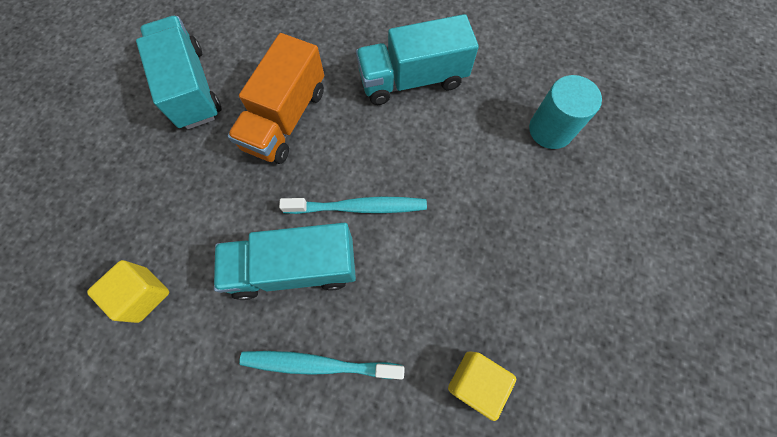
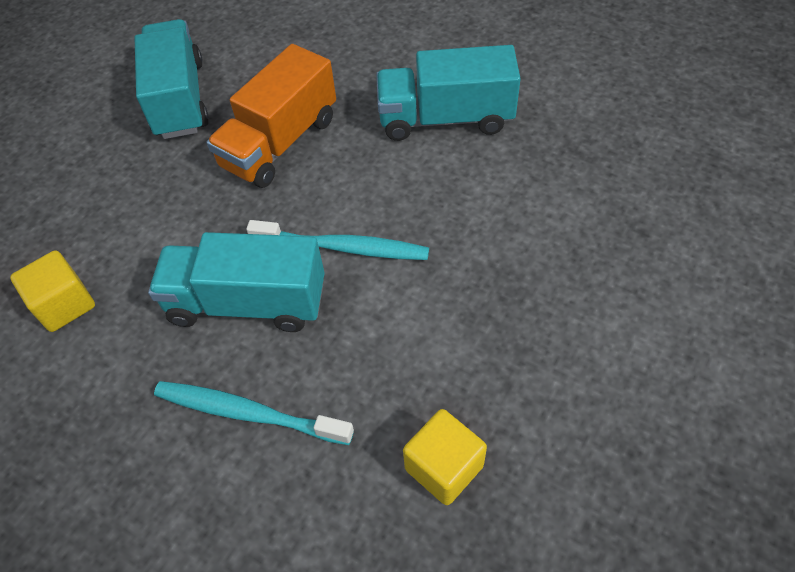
camera: 15 degrees right, 15 degrees down
(550, 130) = (612, 193): turquoise cylinder -> none

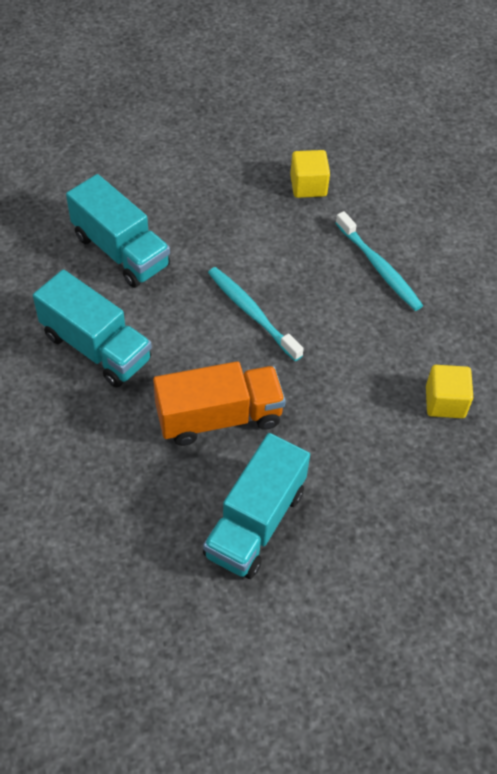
camera: 145 degrees left, 0 degrees up
(247, 302) = (334, 322): turquoise truck -> turquoise truck (121, 251)

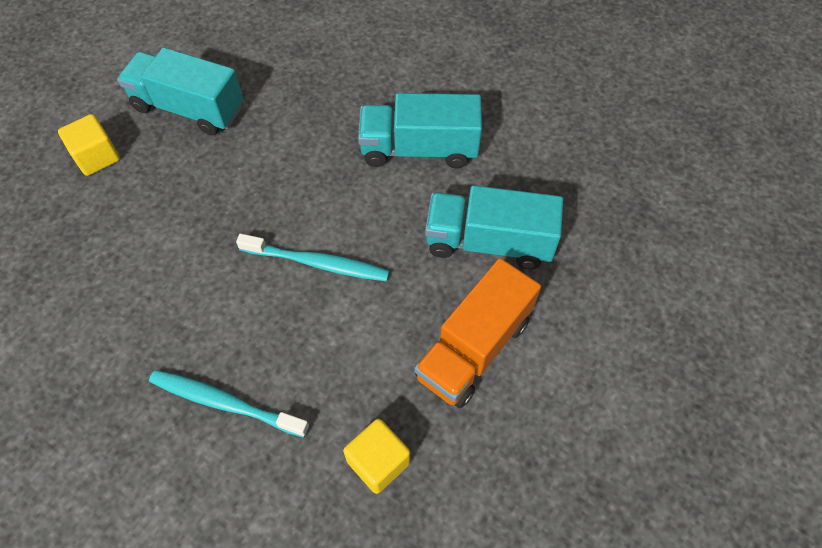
camera: 145 degrees right, 5 degrees up
(219, 417) = (273, 159): orange truck -> orange truck (473, 348)
(255, 522) = (188, 108): turquoise truck -> turquoise truck turned 60 degrees counterclockwise
(445, 402) = (79, 294): yellow cube -> yellow cube (97, 157)

